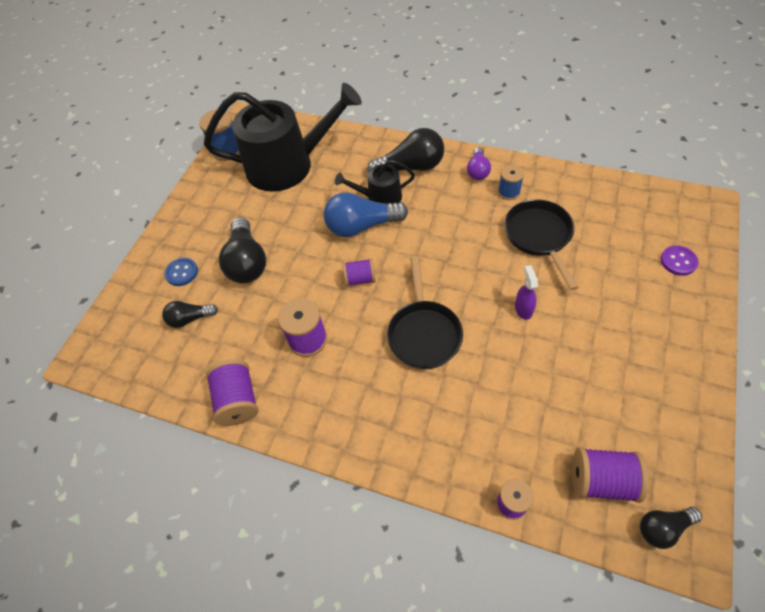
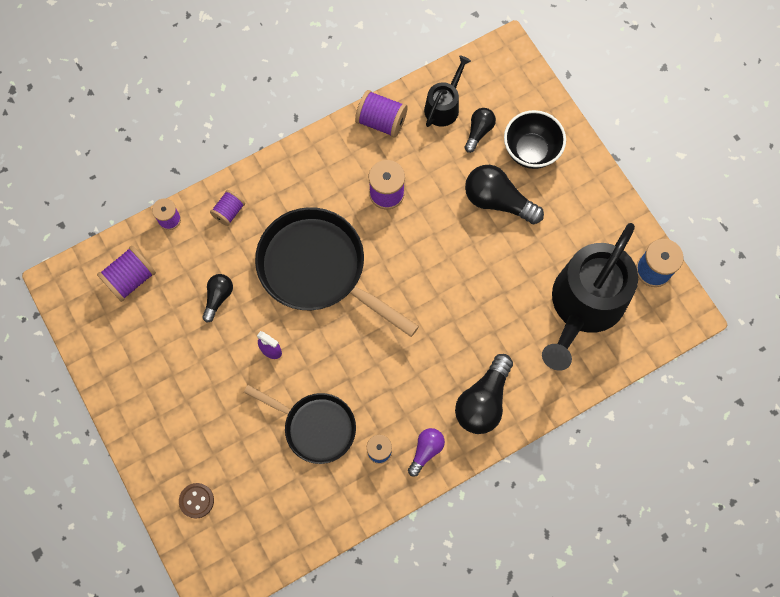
camera: 125 degrees right, 15 degrees up
(182, 272) = (531, 151): blue button -> black bowl
(360, 279) = (404, 265): purple spool -> purple spool (229, 212)
(361, 226) = (455, 307): blue light bulb -> none
(380, 197) = (473, 347): black watering can -> black watering can (444, 106)
(424, 333) = (318, 269): black pan -> black pan, size x1.60
(478, 171) = (426, 451): purple light bulb -> purple light bulb turned 75 degrees clockwise
(663, 528) = (80, 283): black light bulb -> black light bulb (218, 297)
(678, 261) = (196, 500): purple button -> brown button

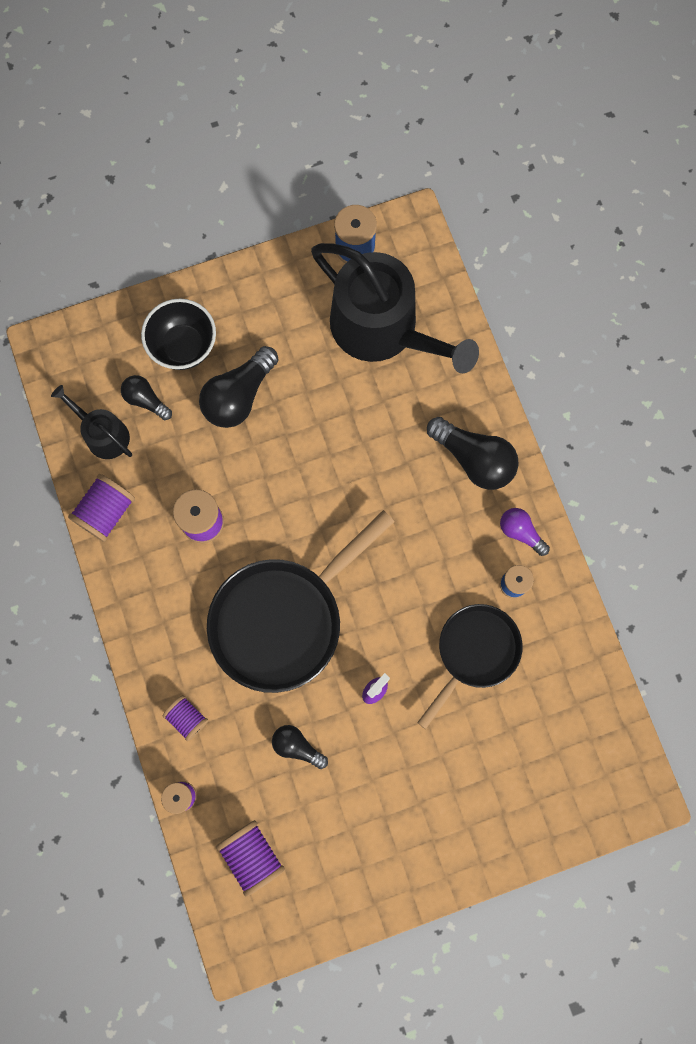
camera: 80 degrees left, 5 degrees up
(196, 500) = (540, 804): brown button -> none

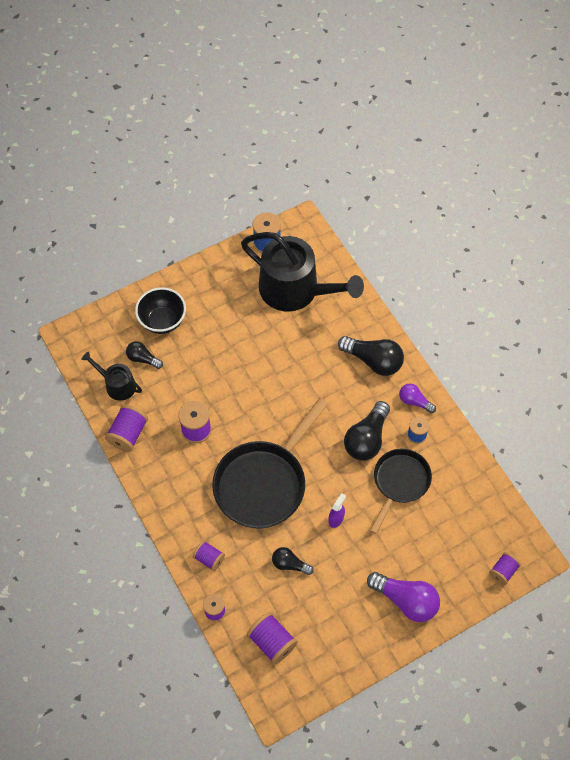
camera: 10 degrees left, 15 degrees down
(239, 396) = (206, 346): black light bulb -> black light bulb (366, 439)
(449, 829) = (406, 600): none -> purple light bulb
(594, 811) = (503, 571): none -> purple spool

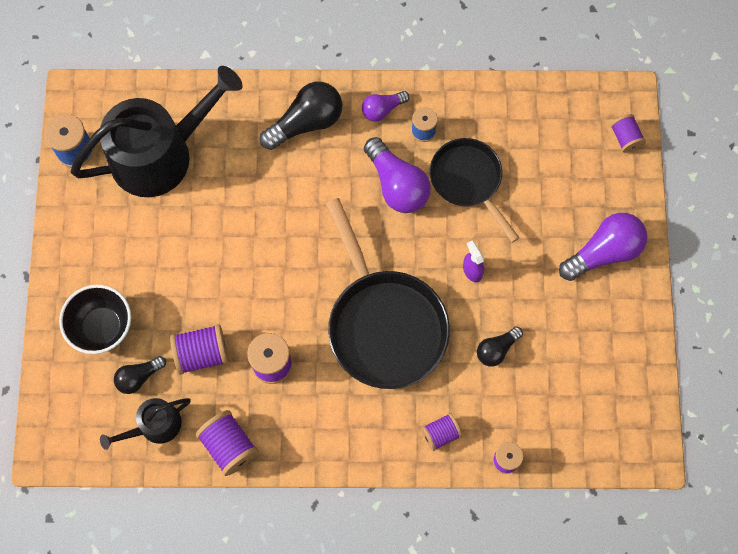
camera: 60 degrees left, 10 degrees up
(272, 642) = (574, 417): purple spool -> purple spool (202, 353)
(366, 439) = (397, 185): black light bulb -> purple light bulb

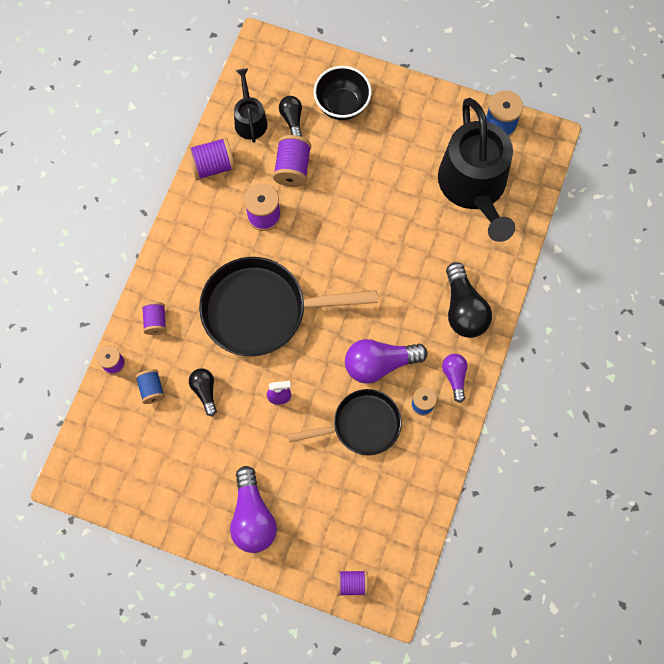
camera: 110 degrees right, 0 degrees up
(517, 406) = (152, 389): none -> blue spool

